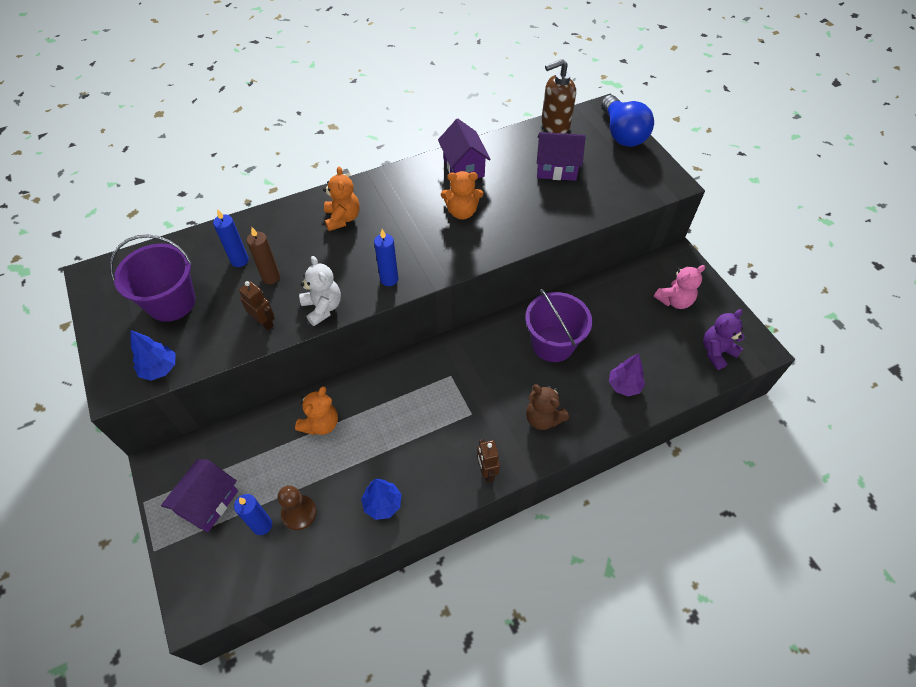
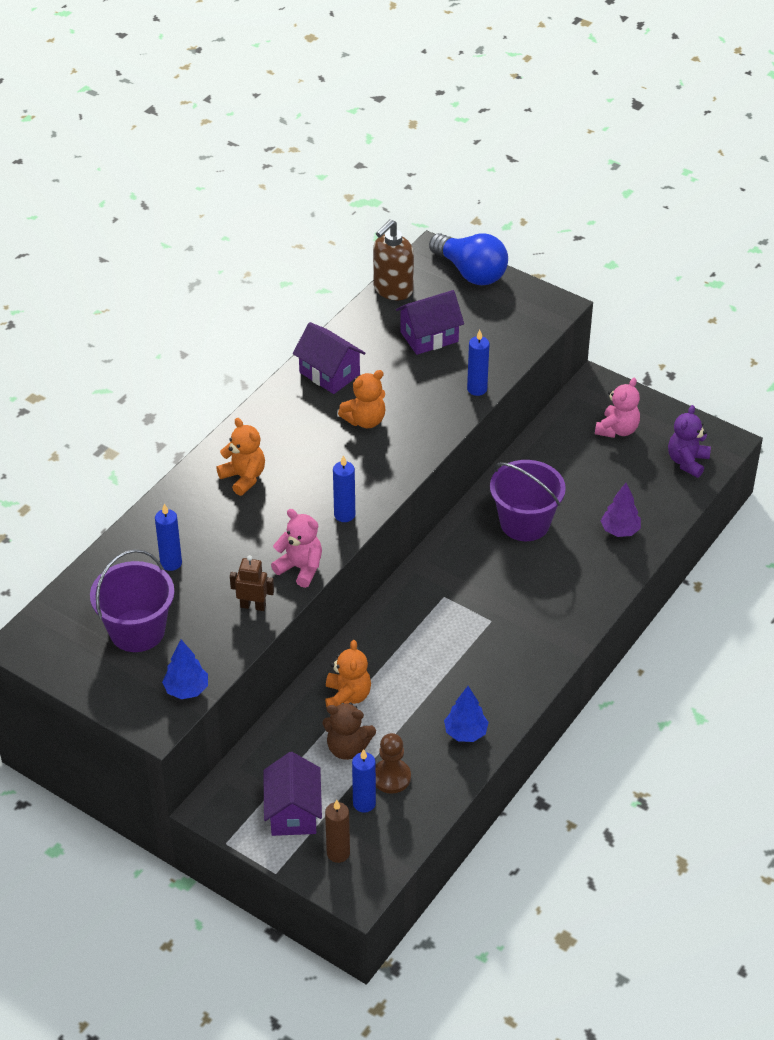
camera: 30 degrees left, 10 degrees down
(271, 277) = (220, 564): brown candle -> brown candle (338, 853)
(323, 308) = (300, 568): white teddy bear -> pink teddy bear
(486, 471) = (542, 661): brown robot -> none
(543, 418) = (563, 593): brown teddy bear -> brown teddy bear (347, 748)
(564, 222) = (477, 389): none -> blue candle

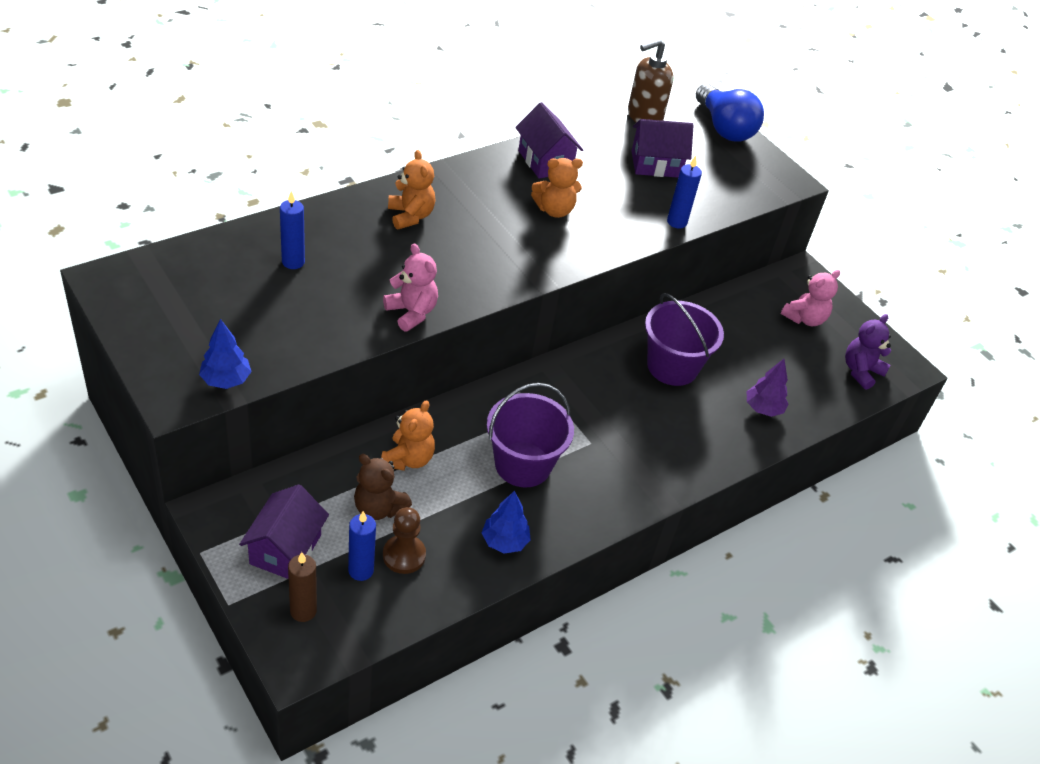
camera: 15 degrees right, 0 degrees up
(137, 631) = (219, 308): purple bucket -> purple bucket (523, 464)
(253, 606) = (343, 329): brown robot -> none
(344, 515) = (484, 282): blue candle -> none

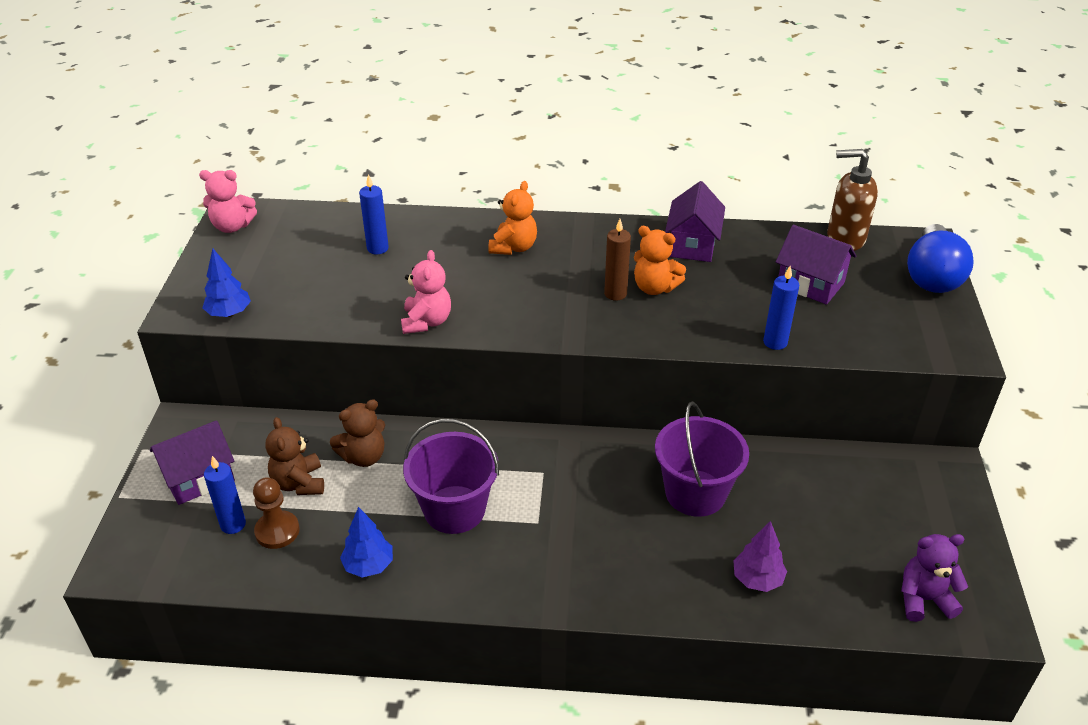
camera: 45 degrees right, 5 degrees down
(303, 611) = (160, 531): brown candle -> brown candle (615, 294)
(408, 459) = (363, 456): orange teddy bear -> brown teddy bear
(805, 318) = (904, 514): pink teddy bear -> pink teddy bear (232, 226)

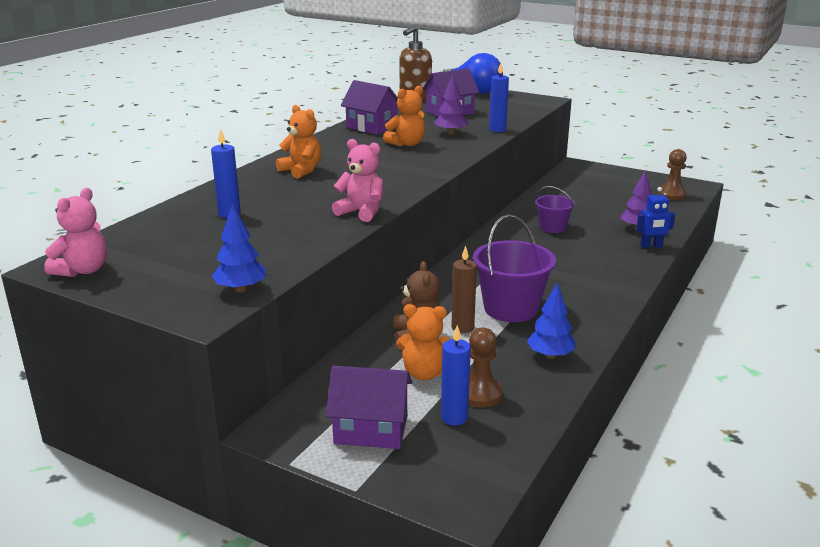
camera: 65 degrees left, 15 degrees down
(199, 478) = (371, 430): purple house -> purple house turned 75 degrees counterclockwise
(299, 483) = (425, 373): brown teddy bear -> orange teddy bear
(615, 294) = (400, 154): brown candle -> brown candle (462, 327)
(695, 493) = (552, 227): purple bucket -> purple bucket, size x0.59
(705, 605) = (651, 246): none -> blue robot
(724, 309) = (451, 133): none -> purple tree
(923, 599) = (671, 195): purple teddy bear -> brown pawn

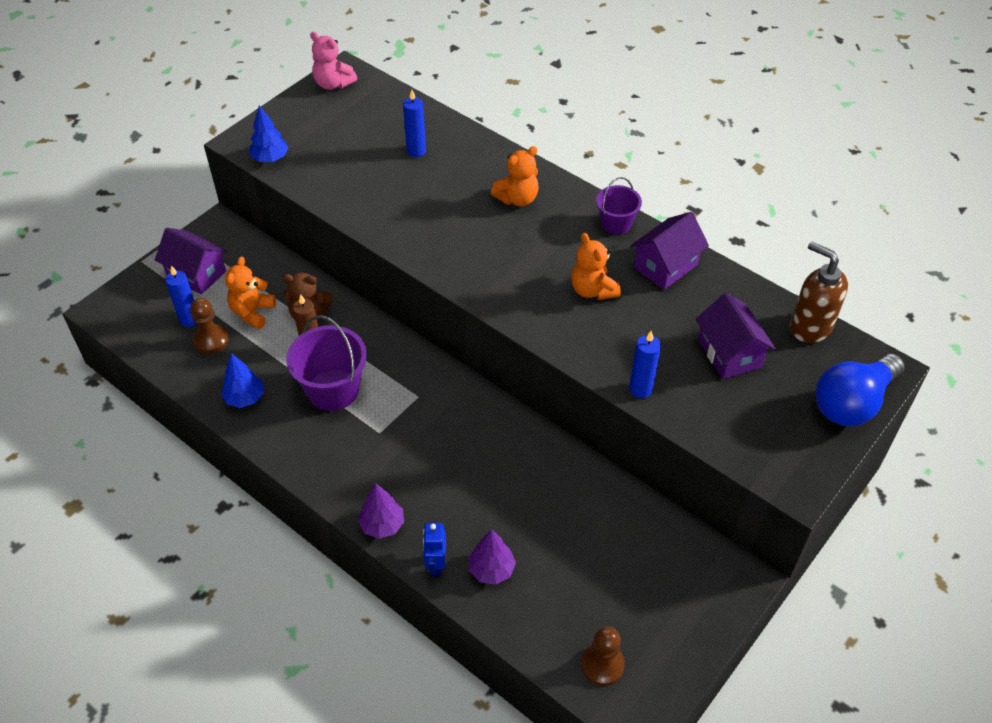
camera: 100 degrees right, 25 degrees up
(361, 212) = (393, 232): pink teddy bear -> none
(371, 430) = (196, 274): purple house -> purple house turned 75 degrees counterclockwise
(451, 133) = (630, 338): purple tree -> purple tree (382, 525)
(552, 227) = (512, 477): purple bucket -> purple bucket (616, 224)

